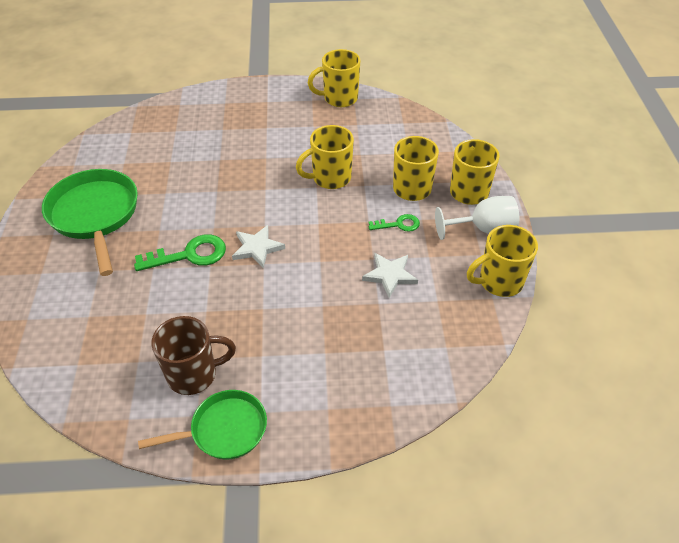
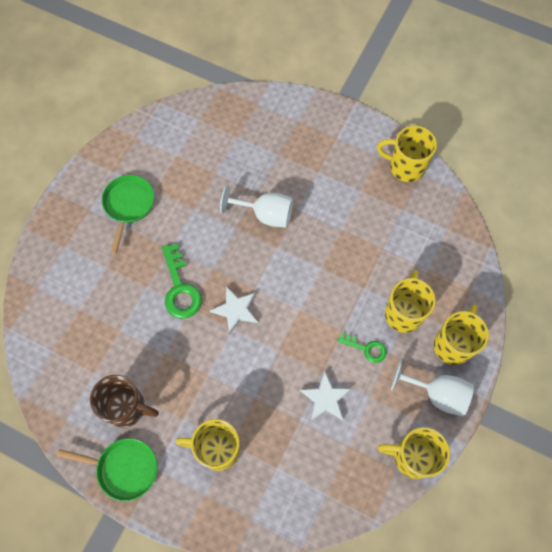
camera: 30 degrees right, 20 degrees up
(95, 215) = (128, 205): green pan -> green pan, size x0.62
(189, 255) = (180, 288): green key -> green key turned 60 degrees clockwise
(239, 171) = (265, 215): none -> white goblet
(330, 178) = (339, 264): yellow mug -> yellow mug (217, 449)

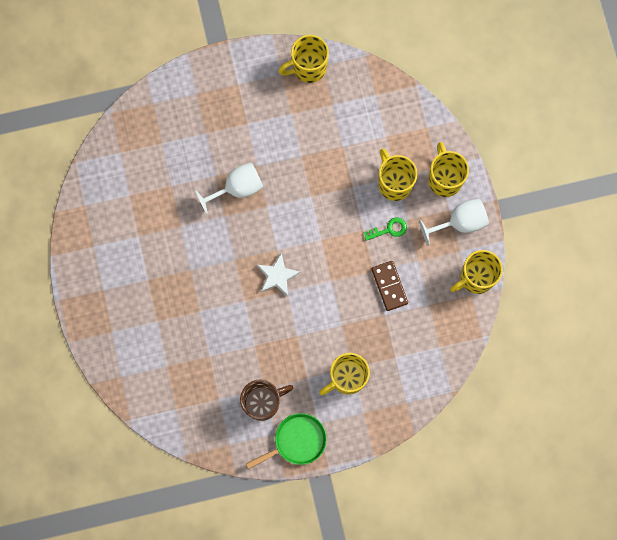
camera: 40 degrees left, 10 degrees up
(128, 205) = (130, 263): green pan -> none
(180, 288) = (224, 293): green key -> none
(325, 398) = (389, 286): white star -> brown domino

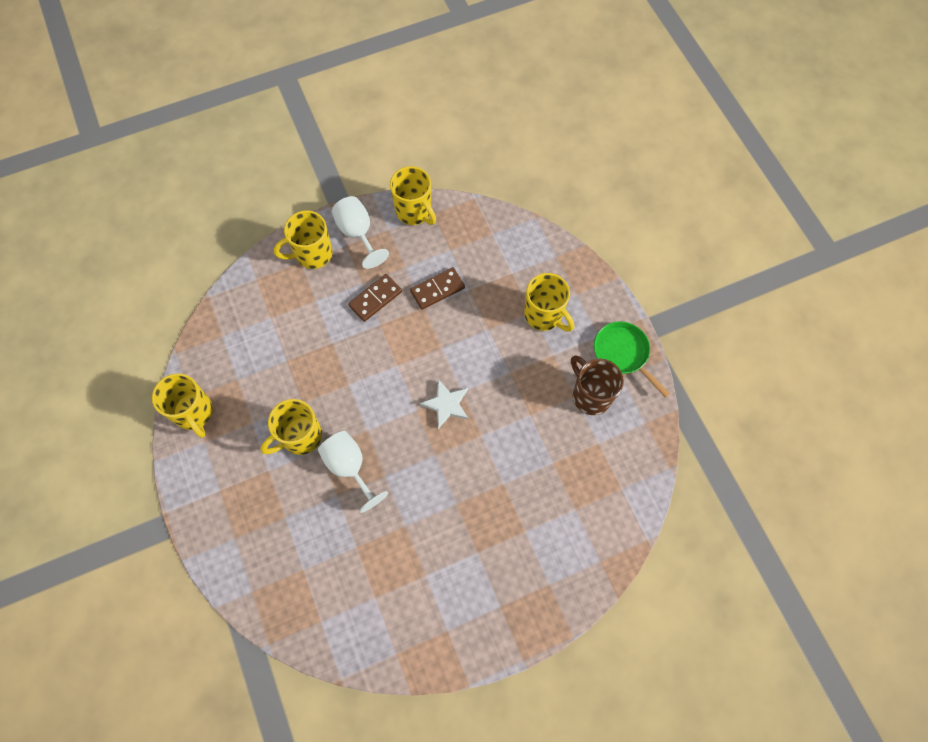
camera: 100 degrees left, 10 degrees down
(389, 229) = (375, 299): green key -> brown domino
(394, 183) = (323, 301): yellow mug -> yellow mug (300, 437)

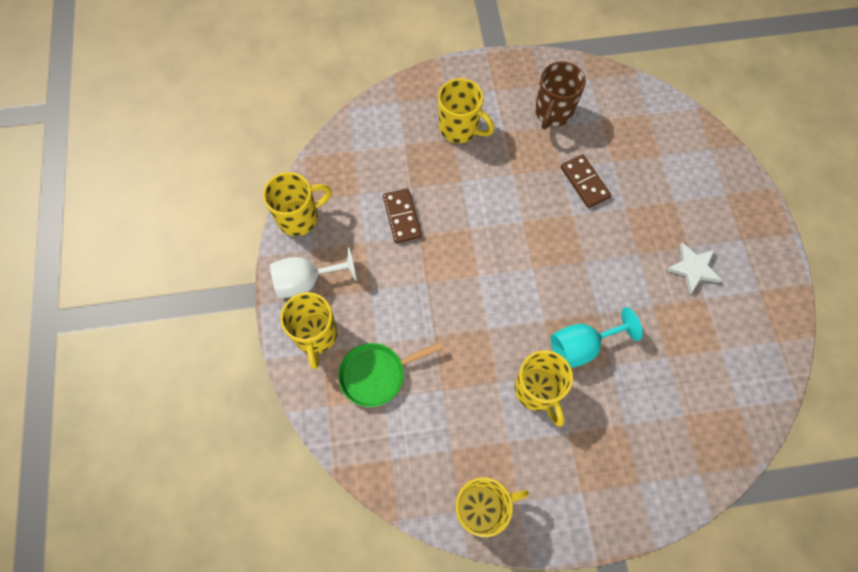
camera: 75 degrees left, 0 degrees up
(349, 467) = (581, 346): white goblet -> turquoise goblet
(375, 299) = (394, 280): brown domino -> brown domino (584, 182)
(446, 404) = (533, 238): white star -> white star (693, 268)
(544, 315) = (460, 129): yellow mug -> yellow mug turned 60 degrees clockwise
(590, 395) = (553, 113): brown mug -> brown mug turned 45 degrees counterclockwise
(623, 354) = (518, 76): green pan -> green pan (377, 374)

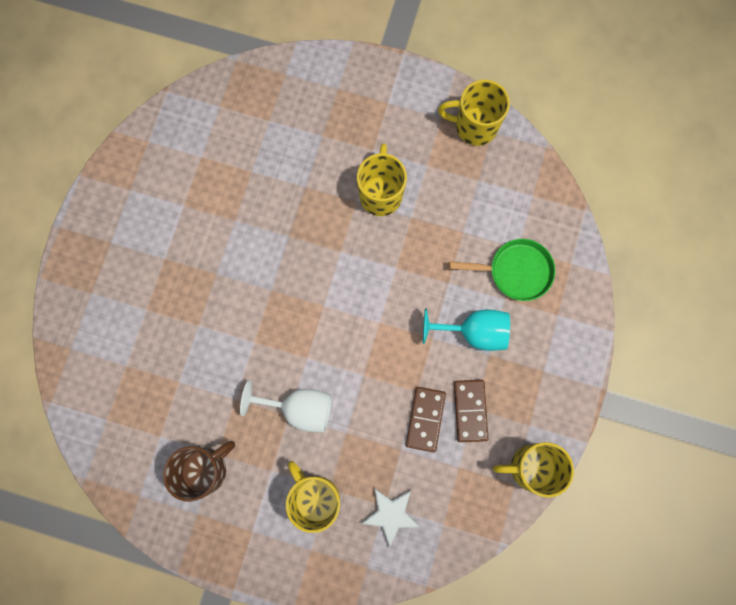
camera: 155 degrees left, 10 degrees up
(306, 281) = (548, 392): white goblet -> white goblet (299, 408)
(316, 336) = (558, 332): yellow mug -> none
(581, 346) = (320, 213): turquoise goblet -> turquoise goblet (474, 332)
(584, 182) = (221, 371): brown domino -> brown domino (470, 410)
(693, 268) = (175, 236): white star -> white star (391, 514)

